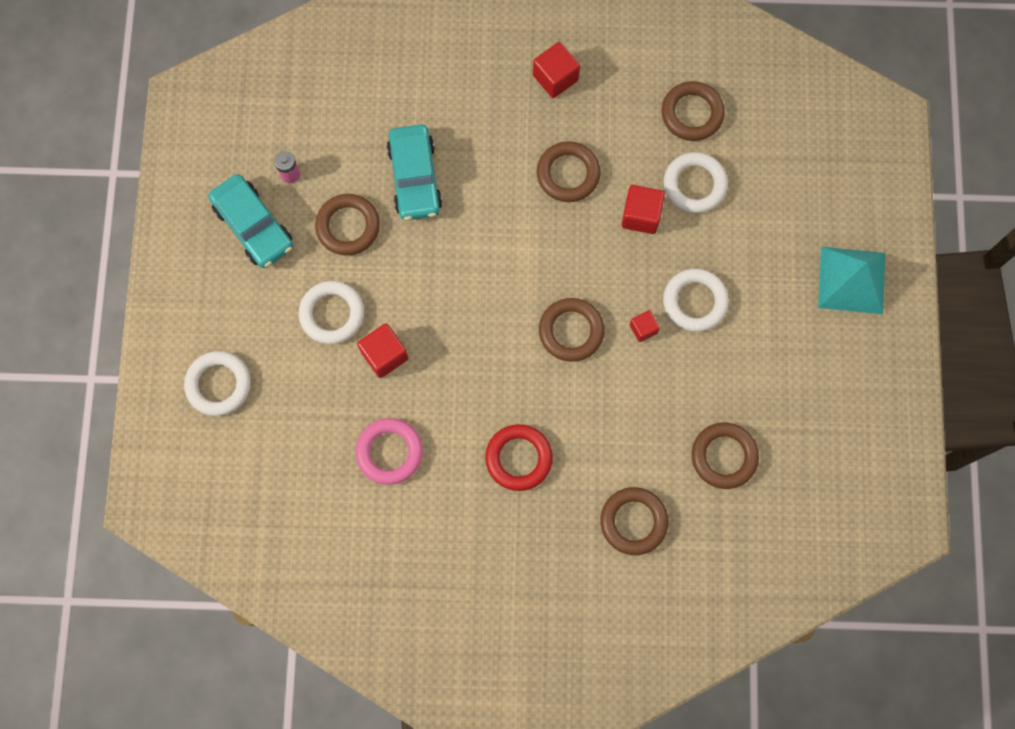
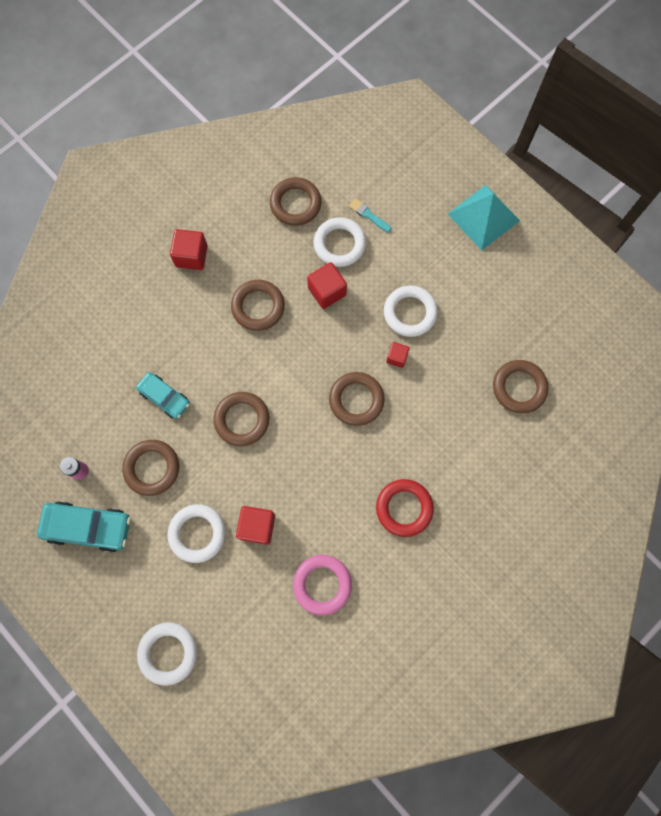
camera: 45 degrees left, 0 degrees up
(414, 178) = (164, 397): turquoise car -> turquoise car, size x0.65
(633, 521) = (508, 478): brown ring -> brown ring (242, 420)
(747, 182) = (368, 215): none -> turquoise brush

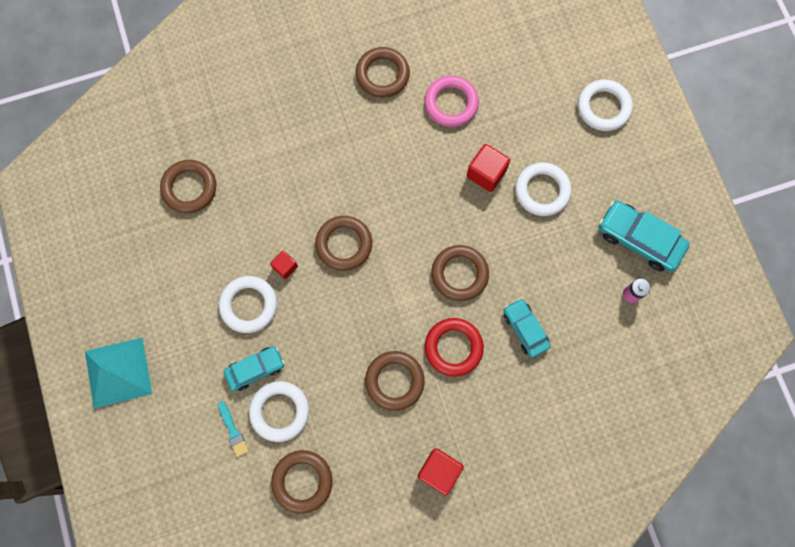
camera: 155 degrees left, 0 degrees up
(152, 468) = (562, 266): brown ring -> brown ring (382, 75)
(327, 291) = (318, 365): red cube -> none
(376, 266) = (255, 369): none -> turquoise car
(404, 508) = (350, 132): red ring -> red ring (453, 347)

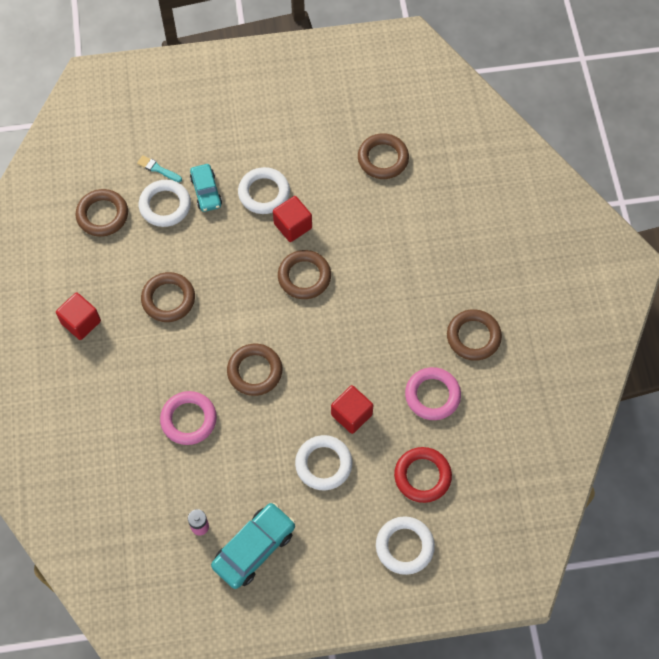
camera: 100 degrees right, 10 degrees down
(118, 372) = (228, 91): turquoise pyramid -> none
(233, 431) = (158, 169): turquoise brush -> turquoise brush turned 45 degrees clockwise
(285, 267) = (293, 226): red cube -> red cube, size x1.65
(453, 347) = (186, 353): red ring -> red ring (422, 476)
(525, 329) = (189, 419): turquoise car -> pink ring

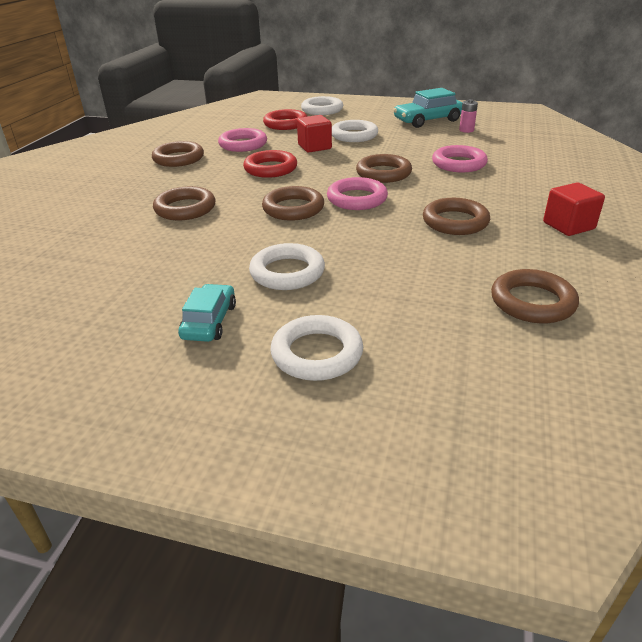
camera: 155 degrees left, 30 degrees down
(158, 169) = (429, 330): turquoise brush -> none
(165, 205) = (432, 291): white ring -> white ring (317, 353)
(206, 191) = (365, 291): turquoise car -> turquoise car (209, 321)
(259, 311) = (357, 199): none -> pink ring
(293, 226) = (275, 241): red cube -> none
(367, 345) = (270, 168): none -> red ring
(383, 159) = (112, 267): brown ring -> brown ring (185, 208)

